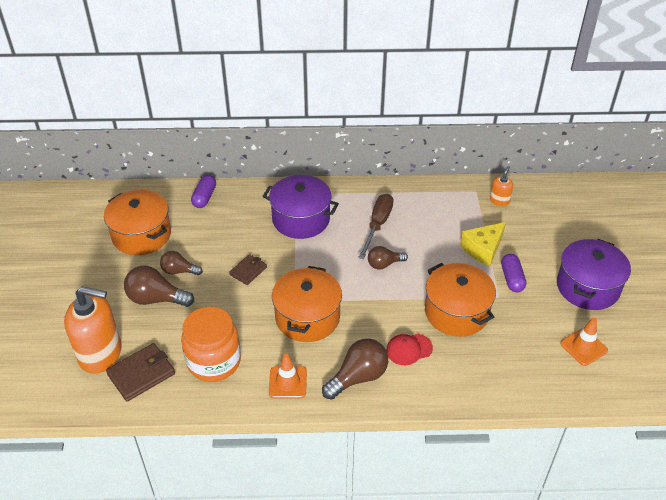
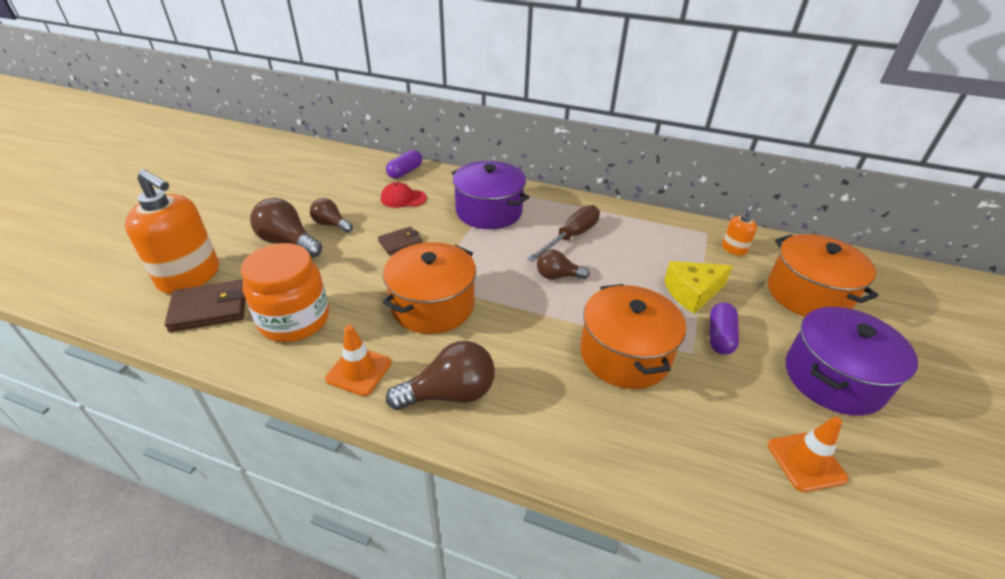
camera: 20 degrees right, 5 degrees down
(141, 235) = (322, 187): orange pot -> orange pot (808, 294)
(409, 349) = (537, 380): red cap -> red cap (403, 198)

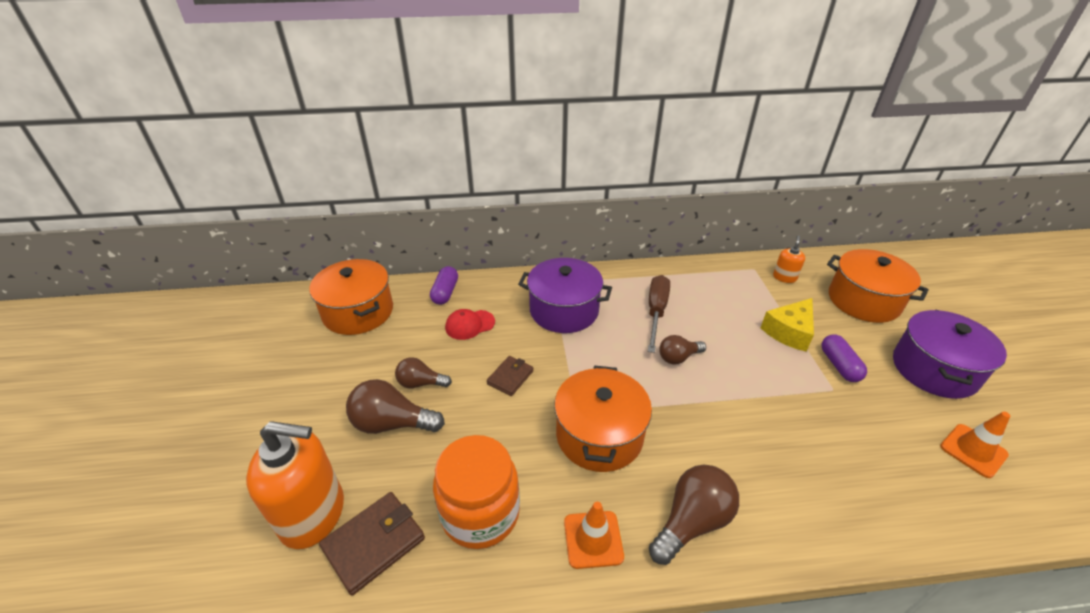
camera: 25 degrees left, 0 degrees up
(625, 354) = (790, 413): orange pot -> orange pot (358, 312)

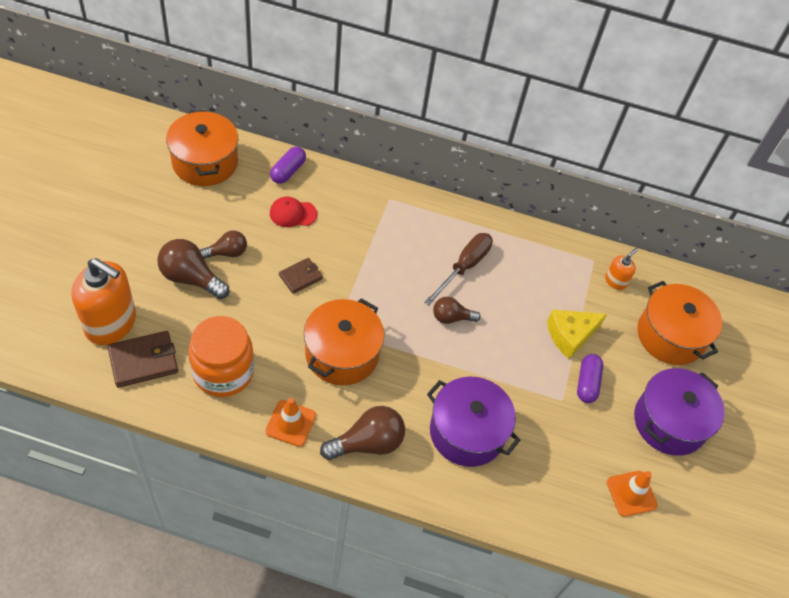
camera: 15 degrees right, 15 degrees up
(420, 383) = (227, 252): brown light bulb -> brown light bulb turned 135 degrees clockwise
(564, 310) = (382, 232): purple pot -> purple pot (467, 432)

